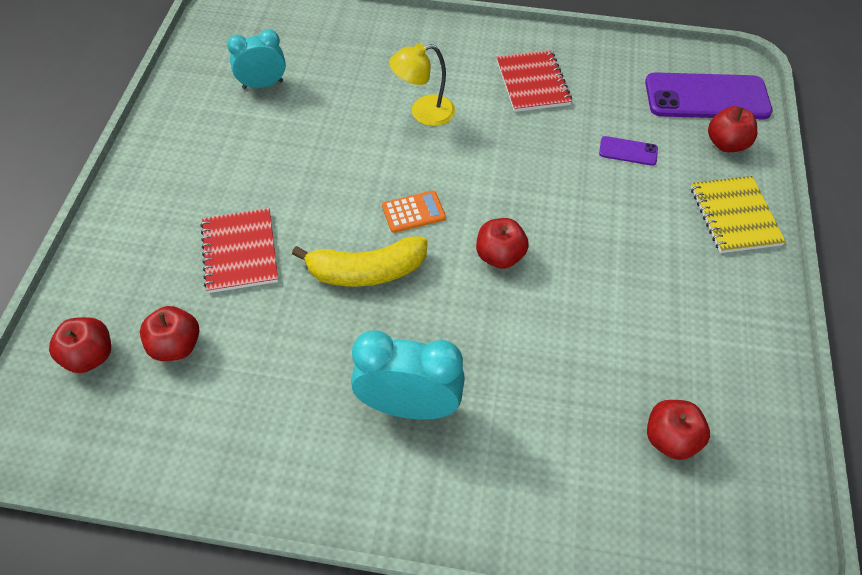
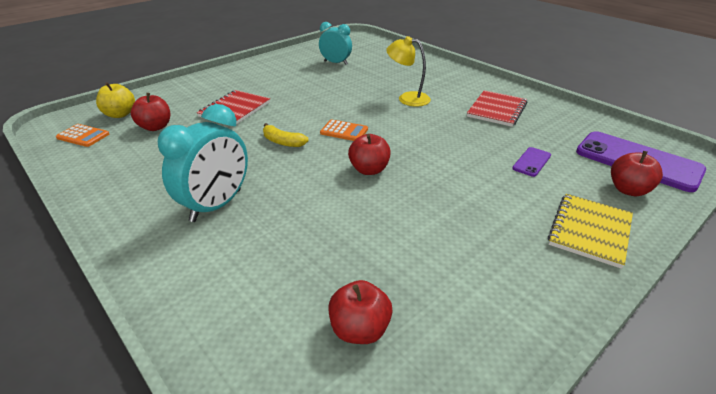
camera: 40 degrees right, 20 degrees down
(90, 356) = (120, 114): red apple -> yellow apple
(97, 423) = (83, 136): none -> orange calculator
(366, 271) = (282, 142): yellow banana -> yellow banana, size x0.58
(408, 405) = (216, 205): turquoise clock -> turquoise clock turned 75 degrees clockwise
(628, 151) = (531, 162): purple phone -> purple phone turned 75 degrees clockwise

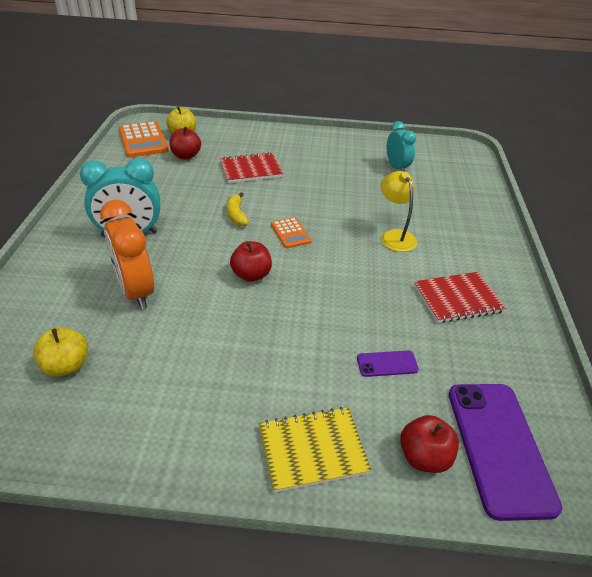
camera: 45 degrees right, 5 degrees up
(83, 136) = (143, 140): orange calculator -> orange calculator, size x1.76
(306, 237) = (135, 291): none -> orange clock
(359, 330) = (66, 366): red apple -> yellow apple

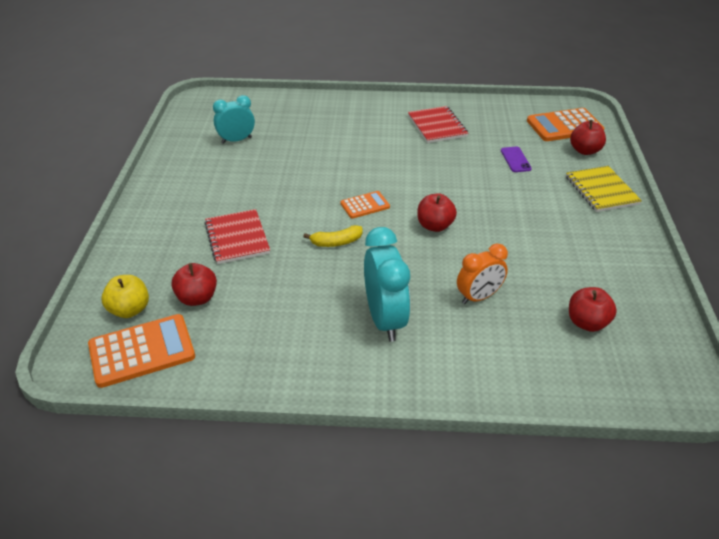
camera: 90 degrees left, 0 degrees up
(66, 366) = (587, 323): yellow apple -> red apple
(135, 291) = (479, 297): orange clock -> orange clock, size x0.65
(395, 236) = (360, 148): yellow lamp -> none
(499, 447) = (564, 126): purple phone -> orange calculator

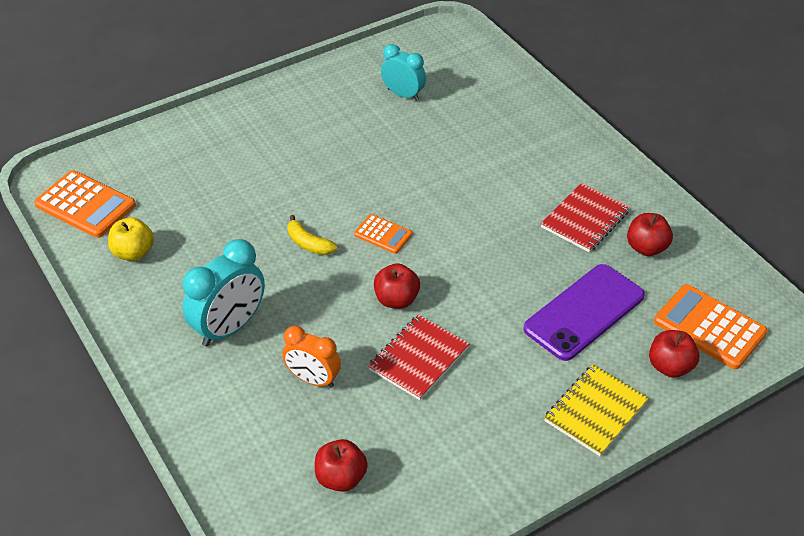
camera: 55 degrees right, 5 degrees up
(130, 310) = (123, 171): yellow apple -> yellow apple (133, 253)
(197, 298) = (165, 199): red apple -> red apple (646, 248)
(237, 238) = (259, 179): red notebook -> red notebook (418, 359)
(515, 160) = (584, 312): purple phone -> purple phone, size x2.22

